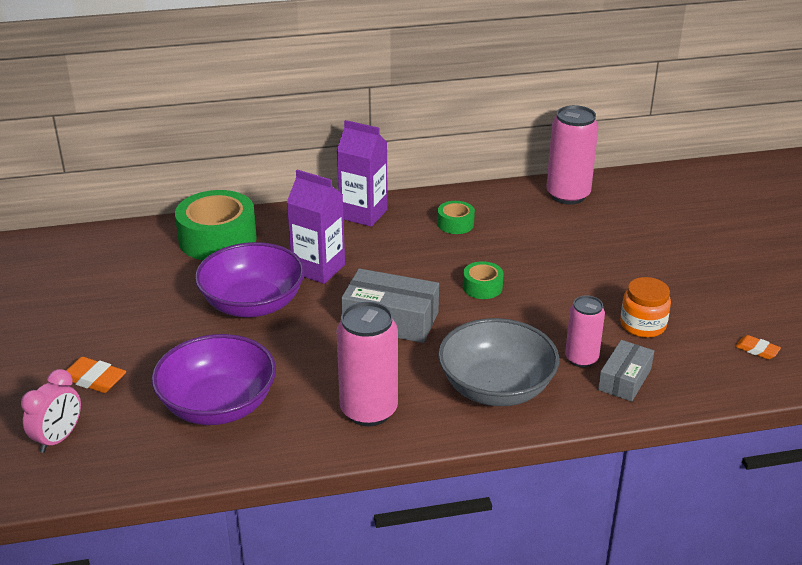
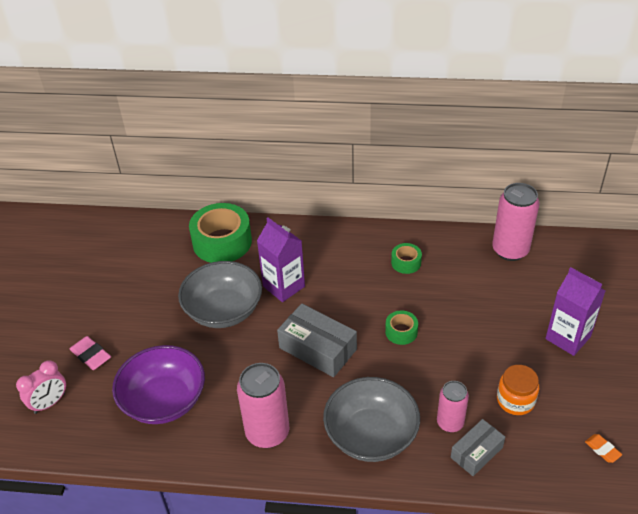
camera: 20 degrees right, 10 degrees up
(94, 379) = (91, 355): orange eraser -> pink eraser
(253, 304) = (223, 310): purple bowl -> grey bowl
(363, 214) = (338, 238): purple carton -> purple carton (568, 338)

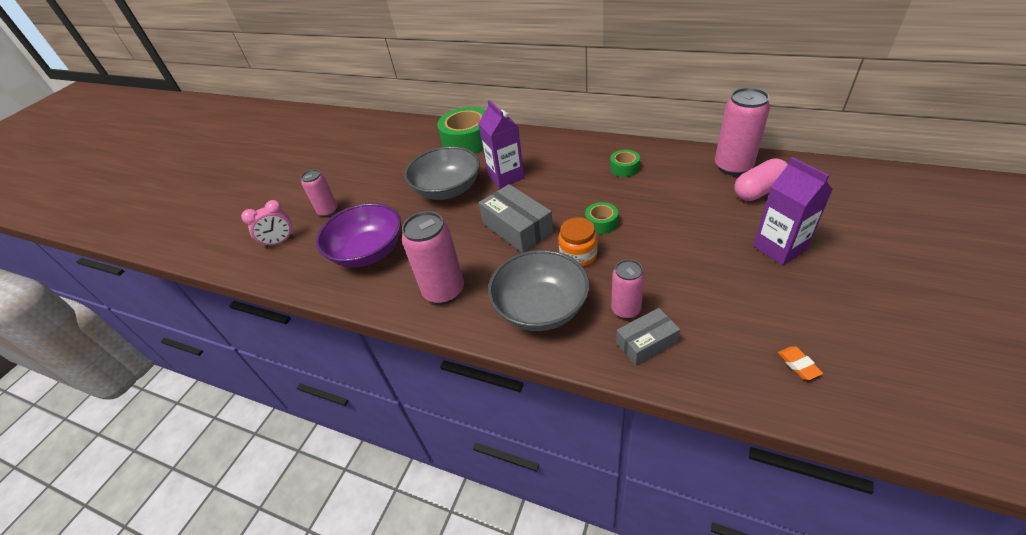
camera: 20 degrees right, 0 degrees up
(91, 355) = (328, 211): pink eraser -> pink can
(515, 400) = (704, 299): orange jar -> orange jar (578, 255)
(538, 277) = (758, 191): none -> pink capsule

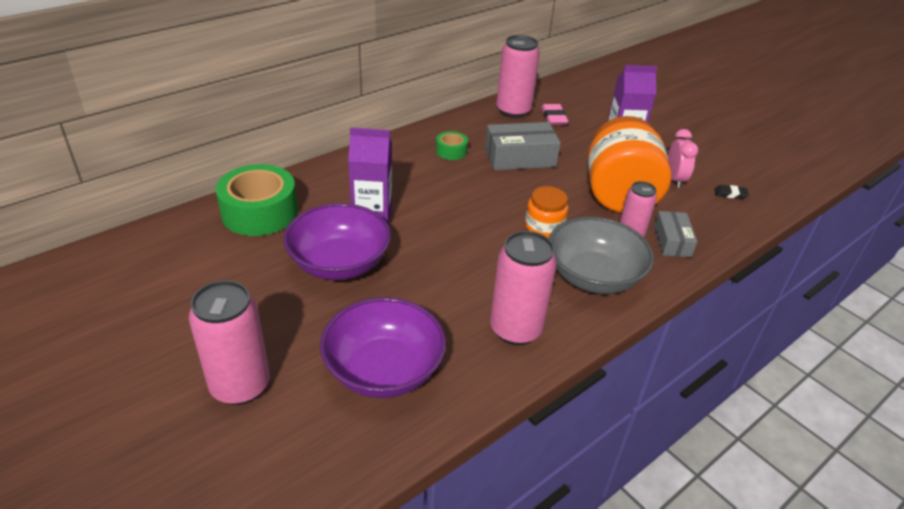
camera: 70 degrees left, 5 degrees down
(280, 242) = (249, 464): pink clock -> pink clock (674, 180)
(328, 211) = (240, 386): pink can -> pink can, size x1.62
(447, 190) = (339, 263): grey bowl -> purple bowl
(517, 228) = (467, 244): grey box -> grey box (520, 158)
(601, 223) = (514, 197): green tape -> none
(681, 280) = (619, 195): none -> orange jar
(758, 191) = (554, 118): pink capsule -> pink eraser
(798, 364) = (730, 194): orange eraser -> black eraser

